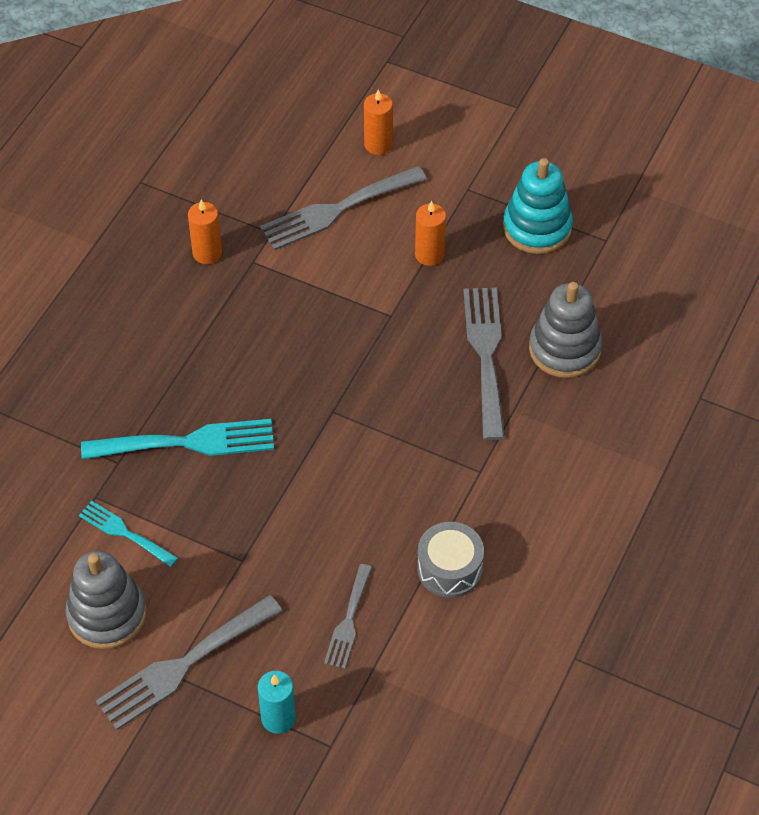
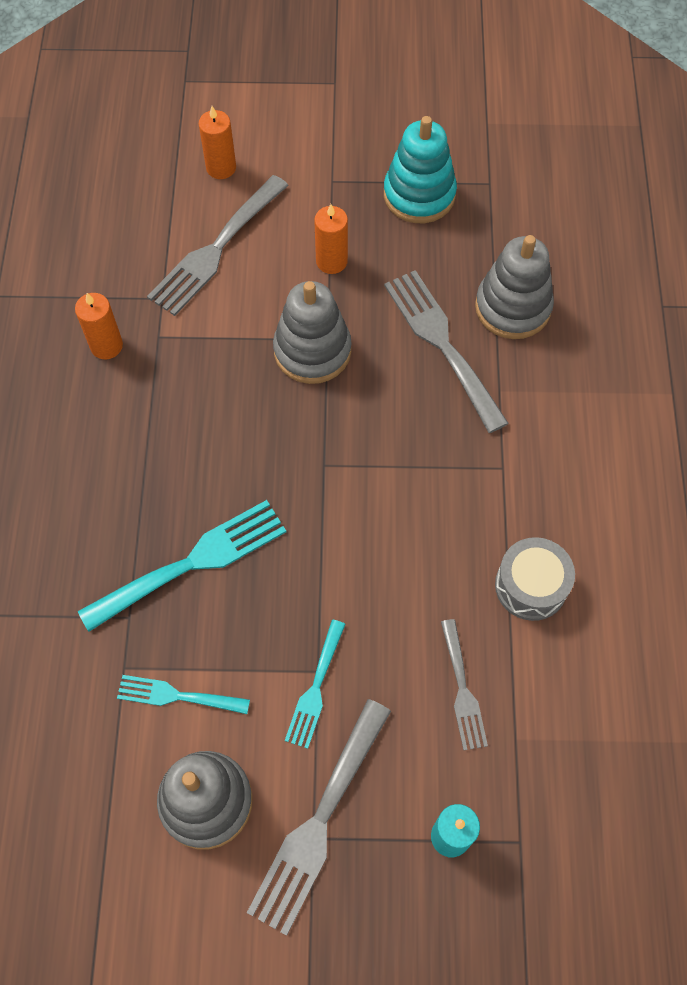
camera: 25 degrees left, 10 degrees up
(233, 572) = (315, 689): none -> turquoise fork
(373, 320) = (312, 351): none -> grey stacking toy

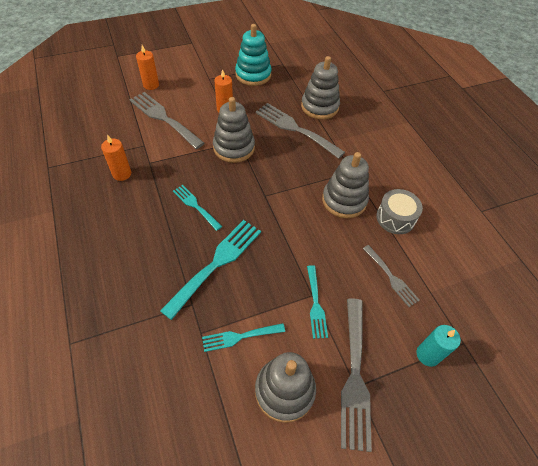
camera: 25 degrees left, 10 degrees down
(201, 446) = (195, 206): none -> turquoise fork
(216, 250) = (163, 118): grey fork -> grey fork turned 120 degrees clockwise
(457, 521) = (344, 200): none -> grey stacking toy

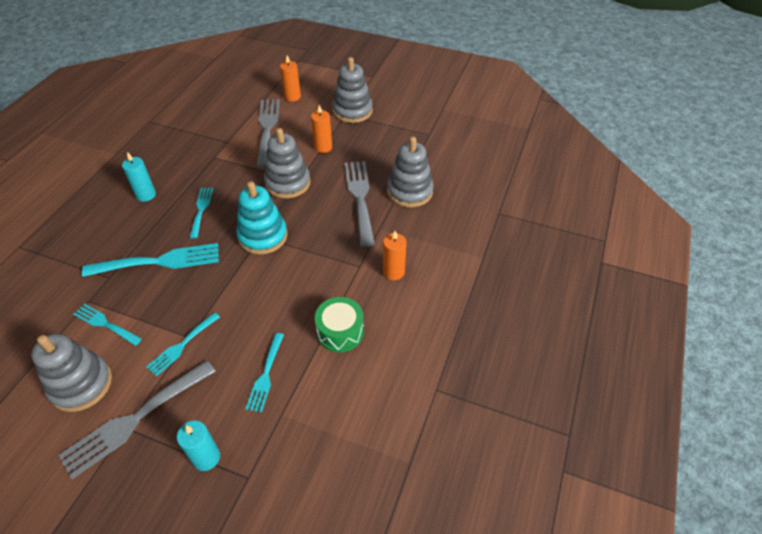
camera: 45 degrees right, 5 degrees down
(122, 174) = (185, 154): orange candle -> orange candle (393, 272)
(132, 224) = (146, 195): none -> turquoise candle
(253, 75) = (387, 130): turquoise stacking toy -> turquoise stacking toy (263, 236)
(344, 200) = (316, 284): grey stacking toy -> grey stacking toy (352, 111)
(391, 277) = (266, 375): grey fork -> turquoise fork
(395, 218) = (340, 331): grey drum -> green drum

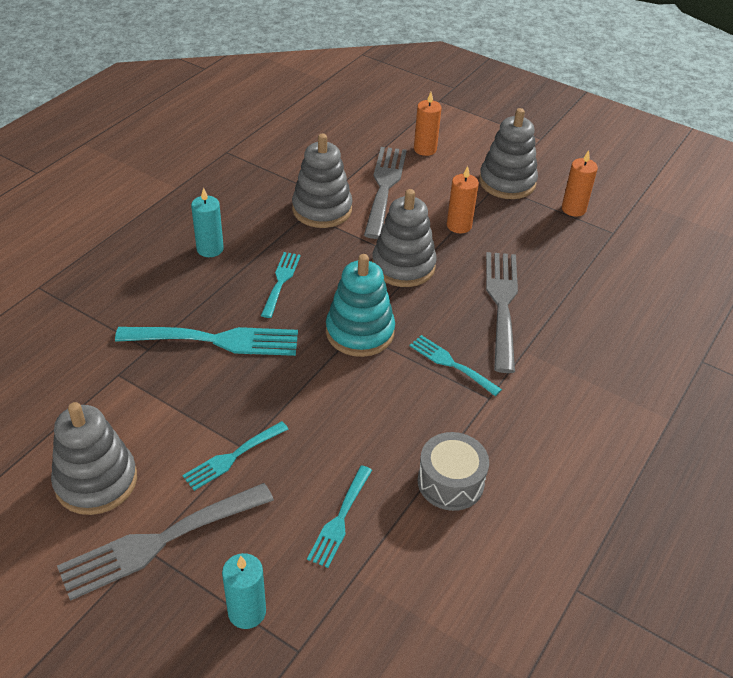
camera: 10 degrees right, 5 degrees down
(105, 324) = (136, 409): turquoise fork -> turquoise fork (451, 364)
(340, 331) = (450, 482): green drum -> grey drum
(393, 272) = (537, 415): orange candle -> orange candle (573, 209)
(410, 191) = (574, 308): grey stacking toy -> grey stacking toy (322, 209)

